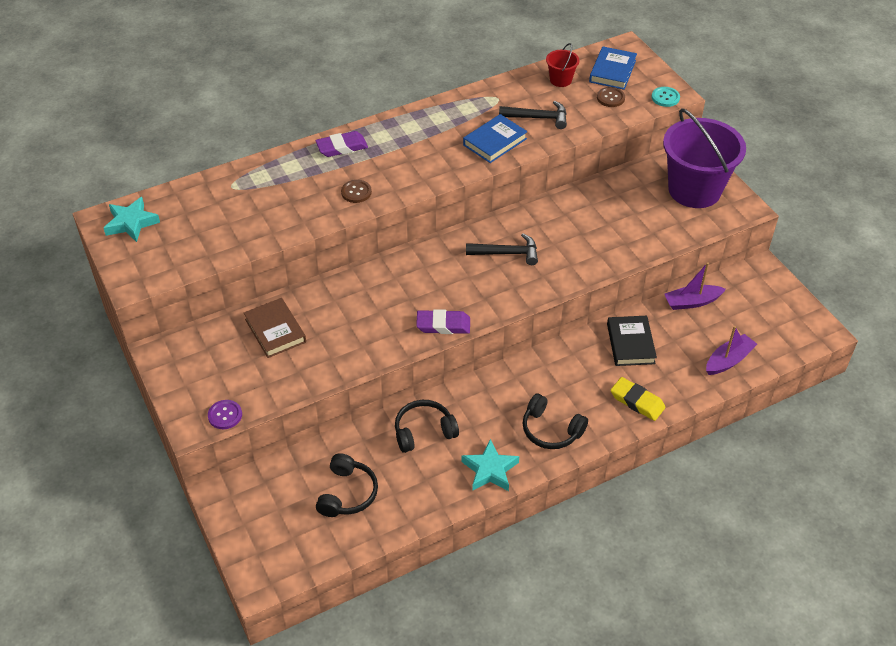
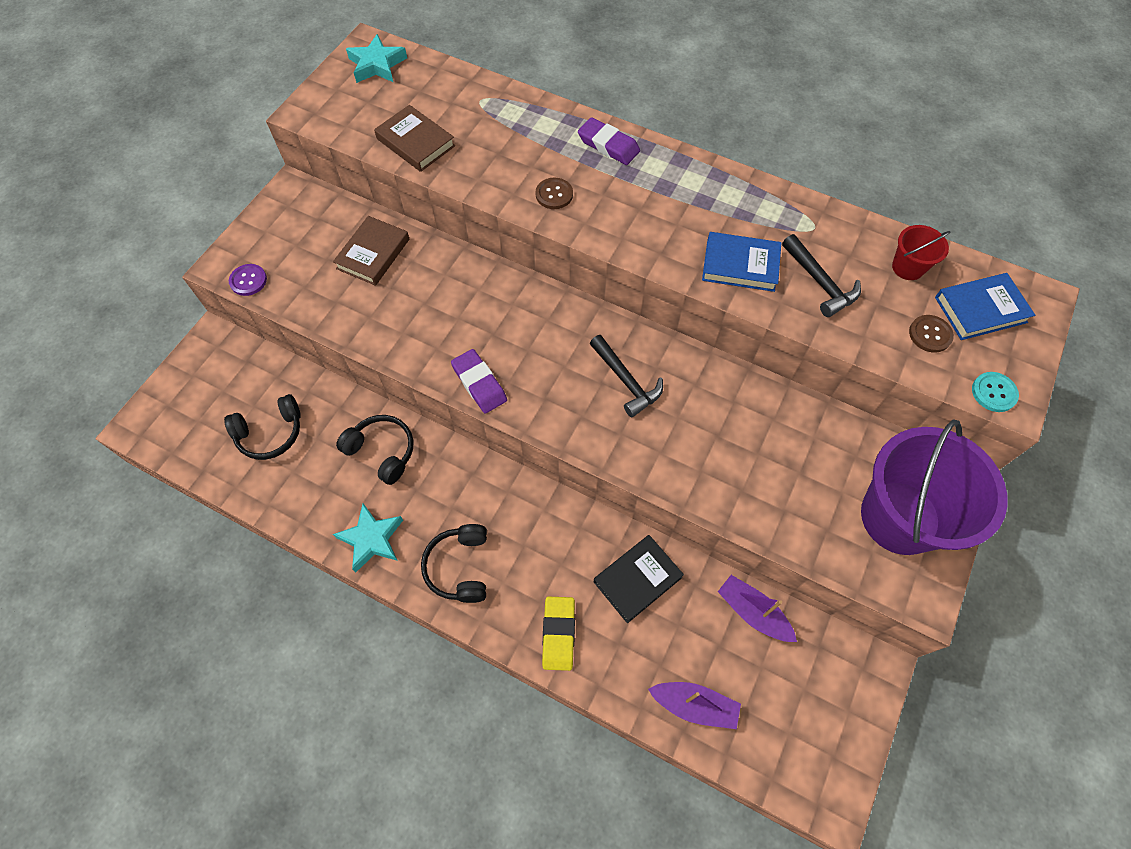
camera: 55 degrees right, 15 degrees up
(234, 237) = (415, 142): none -> brown book

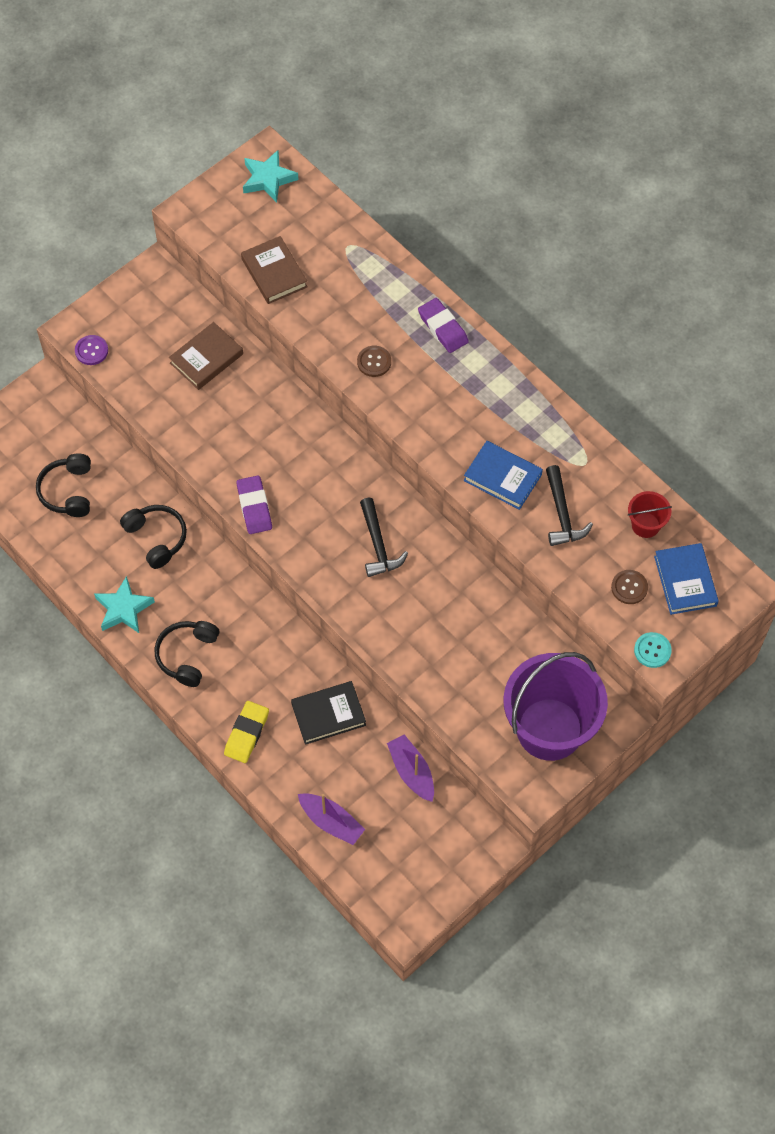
camera: 20 degrees right, 0 degrees up
(270, 433) = (68, 491): black headphones -> black headphones turned 90 degrees clockwise
(980, 309) = (685, 581): blue book -> blue book turned 75 degrees clockwise

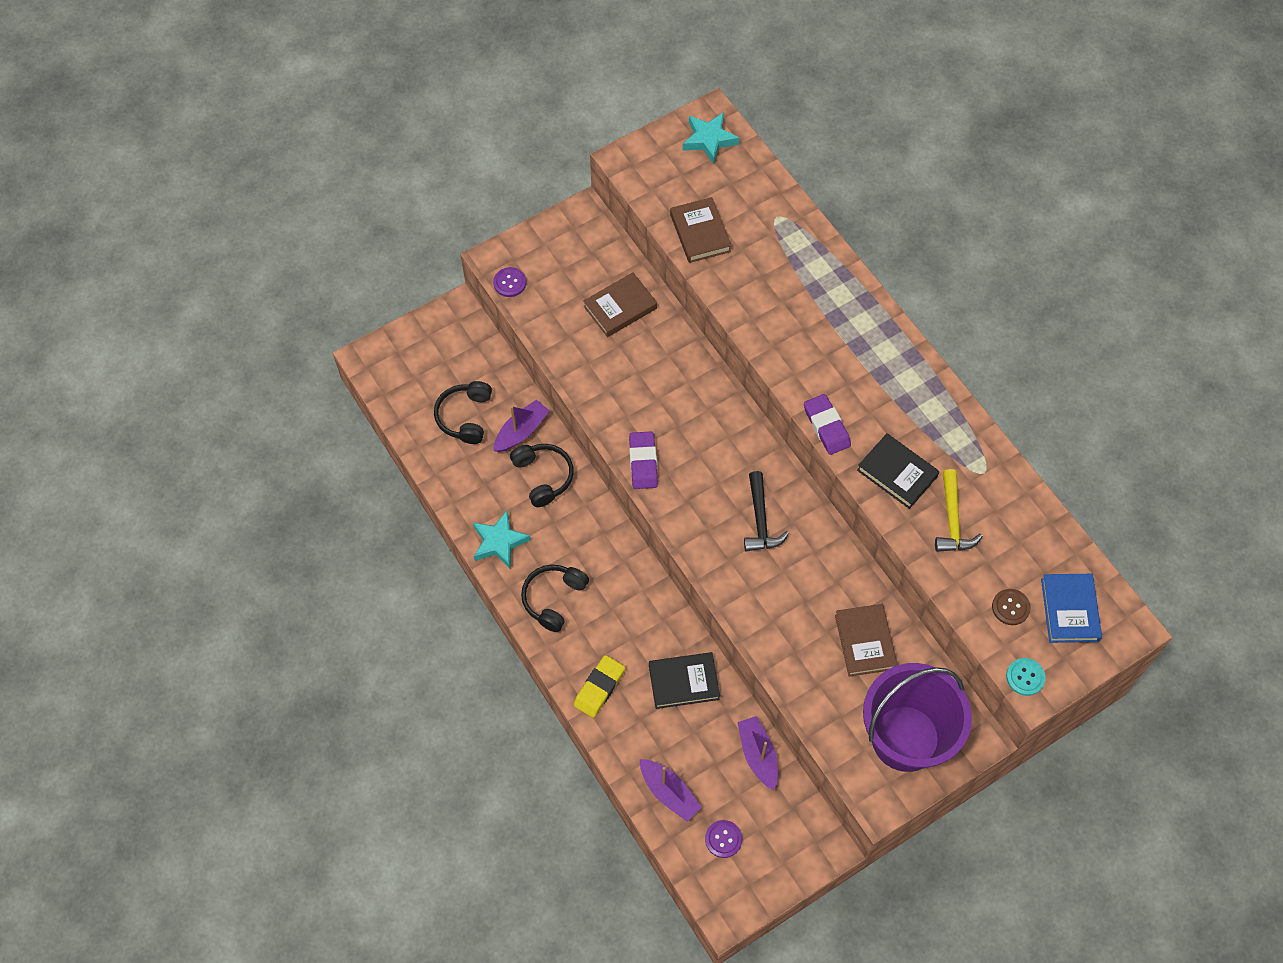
camera: 10 degrees right, 0 degrees up
(127, 497) = (521, 431): none -> purple boat
(374, 362) = (785, 336): brown button -> none
(391, 856) = (723, 839): none -> purple button
(443, 328) = (859, 312): purple eraser -> purple eraser (826, 426)
(497, 645) = (865, 642): none -> brown book
(502, 477) = (897, 473): blue book -> black book
(562, 514) = (952, 520): black hammer -> yellow hammer
(645, 525) = (1037, 545): red bucket -> none

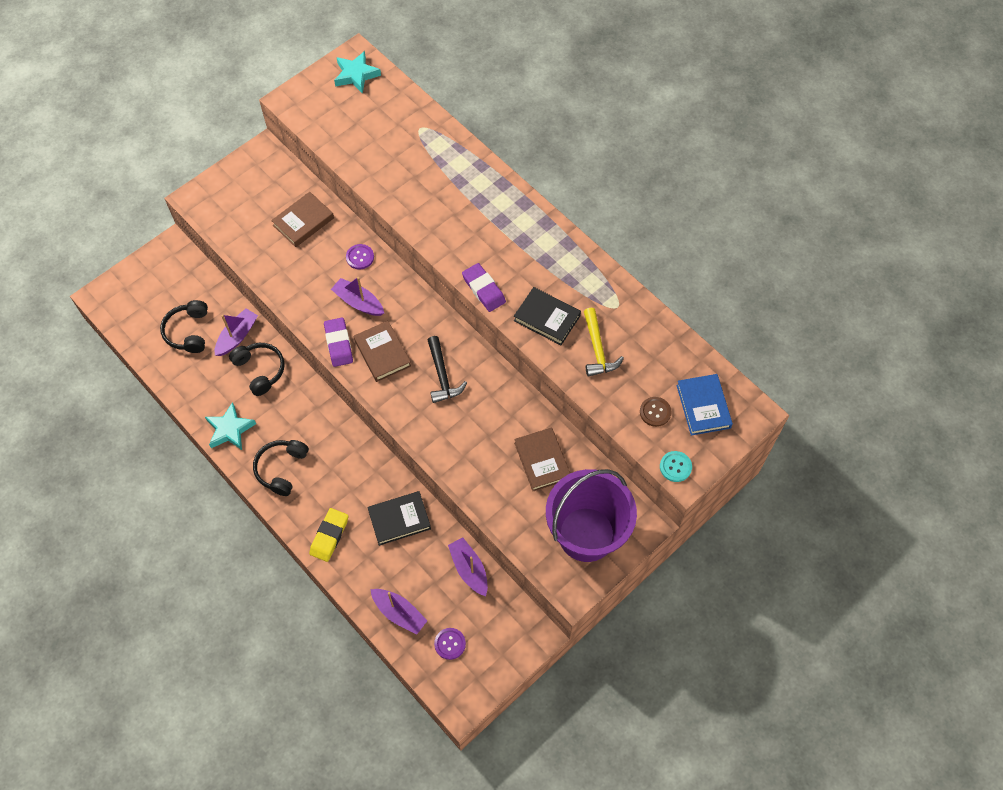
camera: 10 degrees left, 0 degrees up
(509, 283) = (208, 215): purple button -> purple button (360, 257)
(673, 415) = (358, 302): none -> purple boat
(700, 233) = (358, 150): brown book -> brown book (382, 353)

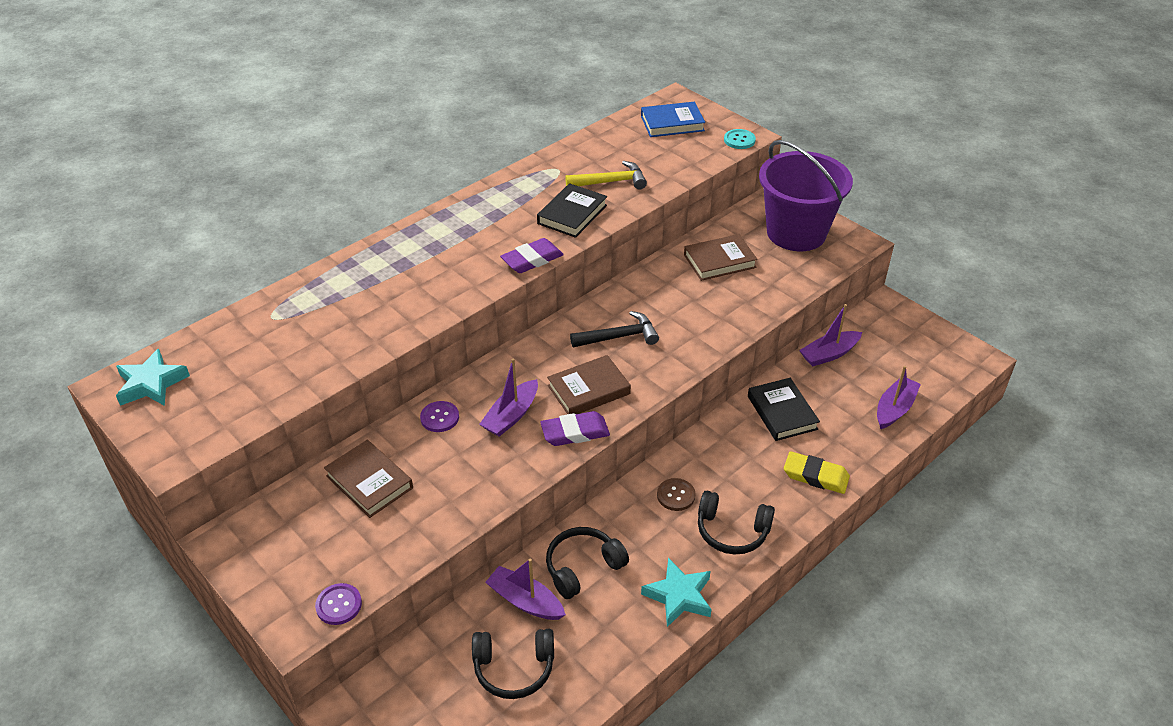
camera: 90 degrees left, 20 degrees down
(450, 644) = (916, 367): purple button -> purple button (339, 605)
(655, 412) = (681, 149): brown button -> brown button (676, 495)

